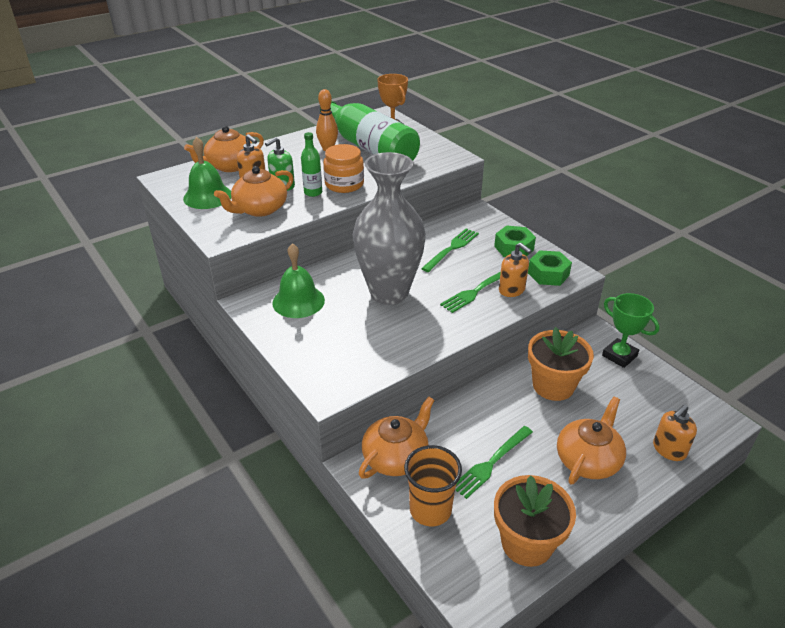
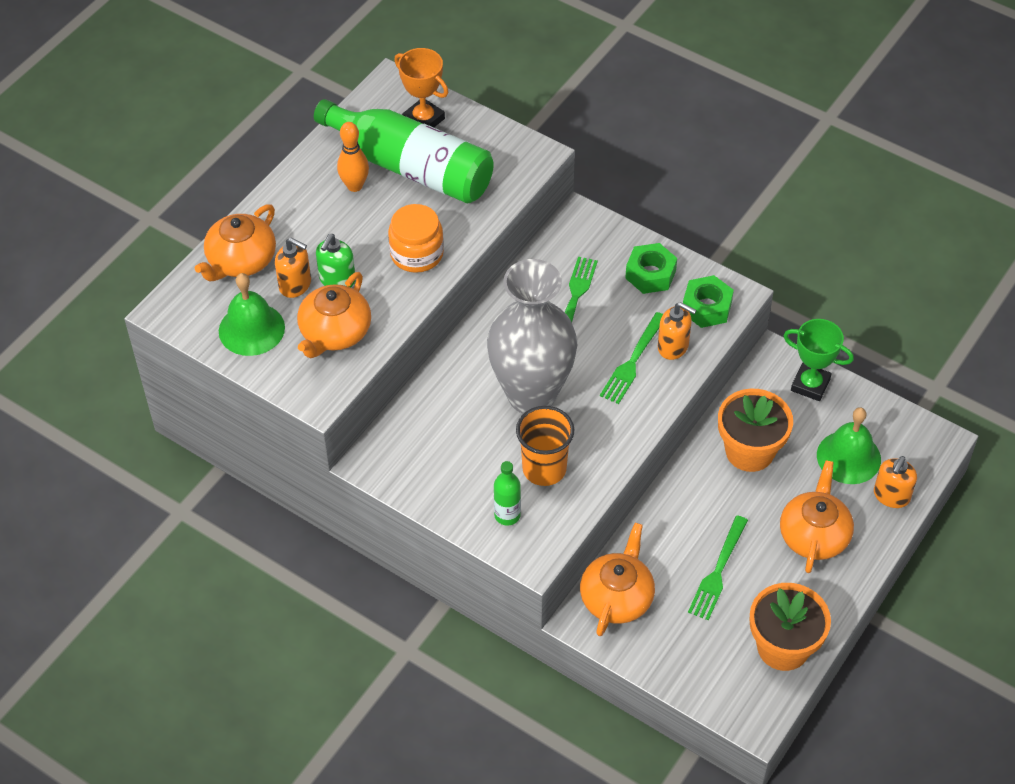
camera: 20 degrees left, 15 degrees up
(298, 301) = (430, 442): green bell -> green bell (848, 457)
(313, 192) = (385, 281): green bottle -> green bottle (507, 515)
(430, 509) = (677, 644): orange cup -> orange cup (544, 469)

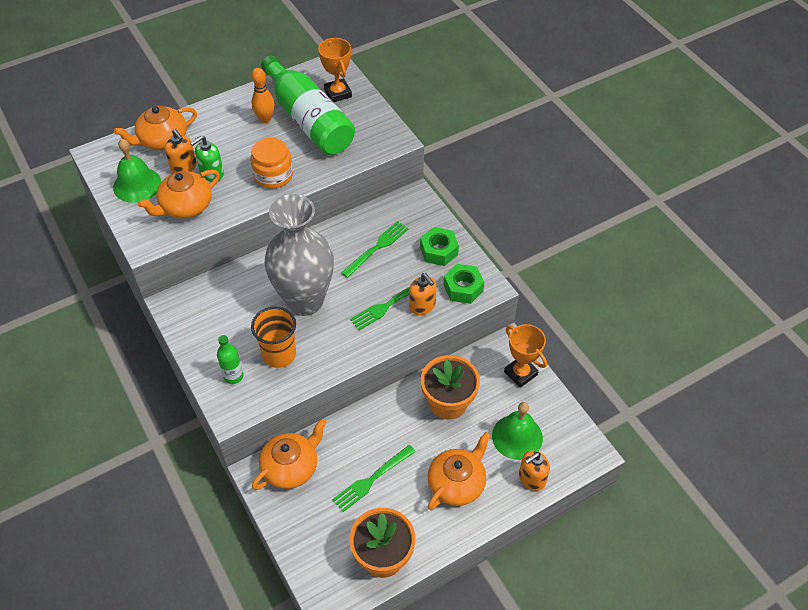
camera: 25 degrees right, 0 degrees up
(810, 385) = (520, 373): green trophy -> orange trophy

